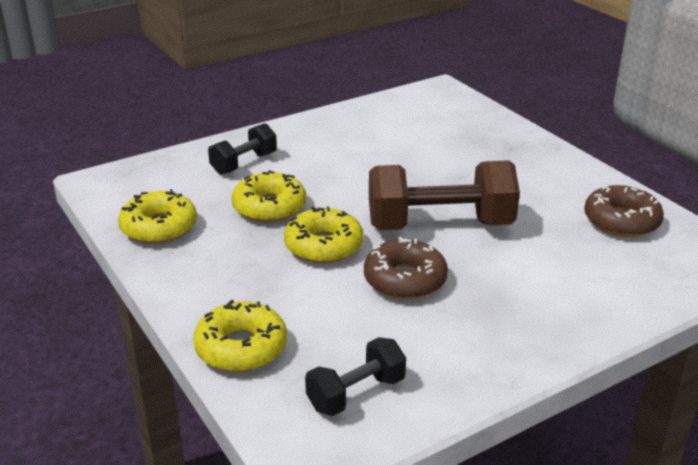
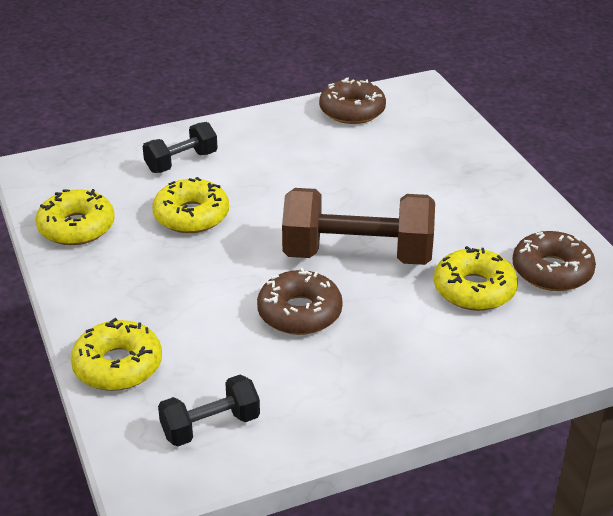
camera: 10 degrees right, 5 degrees up
(323, 246) = (231, 266): yellow donut -> yellow donut (474, 289)
(387, 110) = (352, 111): none -> brown donut

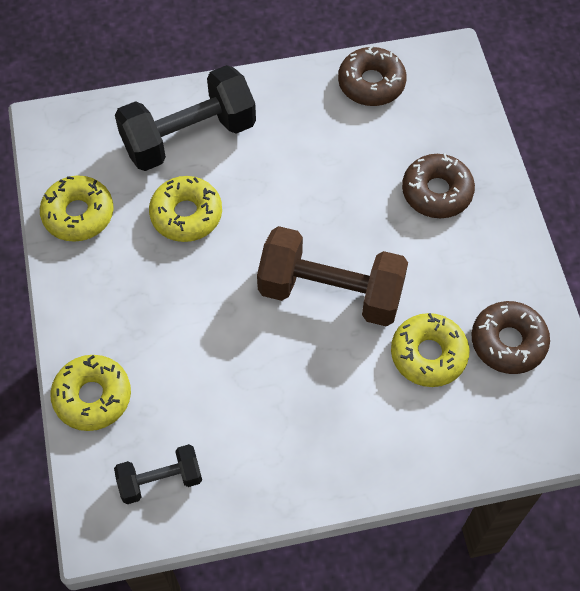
camera: 10 degrees right, 25 degrees up
(181, 162) = (189, 137): black dumbbell -> black dumbbell, size x1.86
(299, 312) = (262, 358): brown donut -> brown donut (437, 192)

